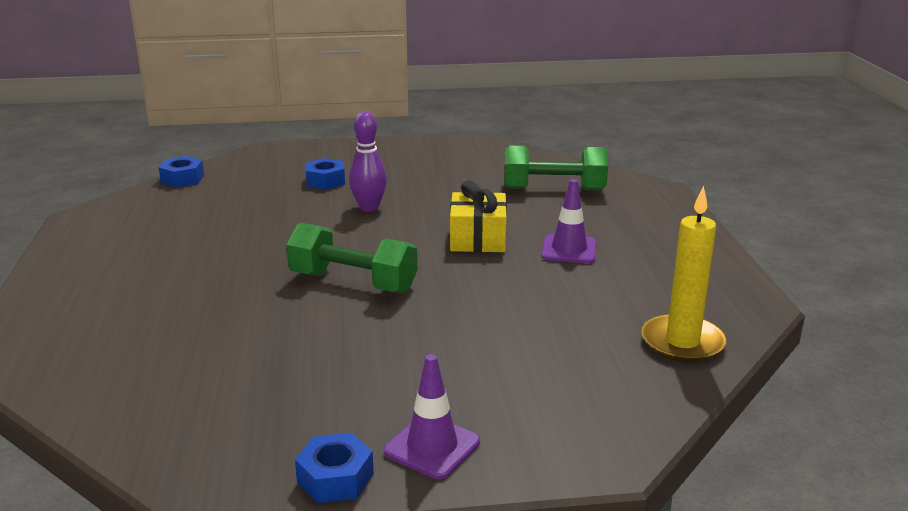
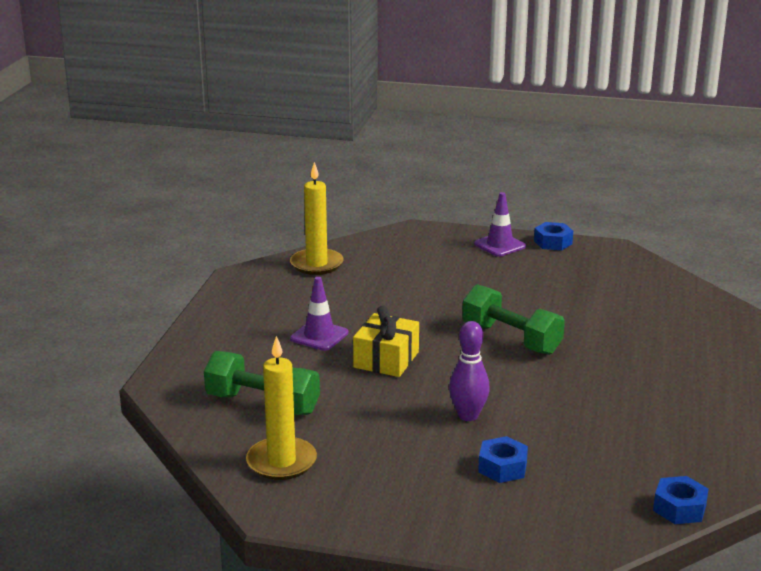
camera: 160 degrees left, 0 degrees up
(497, 161) = (281, 462): none -> yellow candle

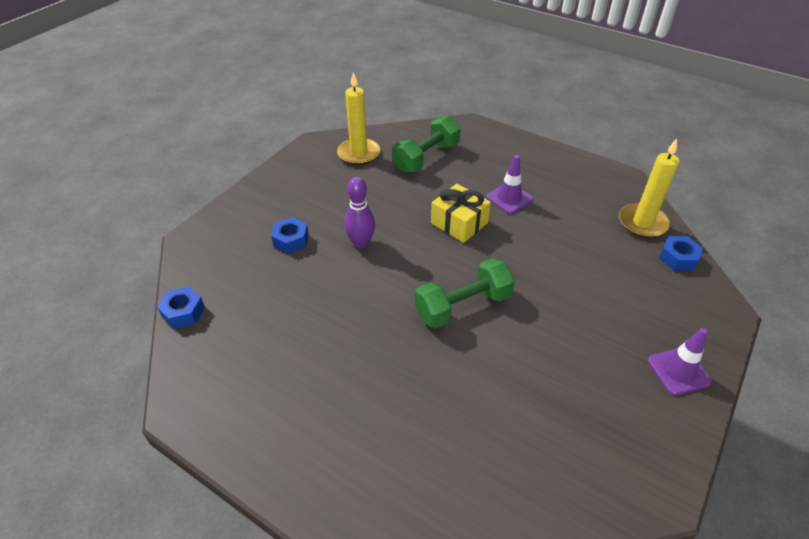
camera: 110 degrees right, 20 degrees up
(553, 242) = (684, 428): blue nut -> blue nut (678, 258)

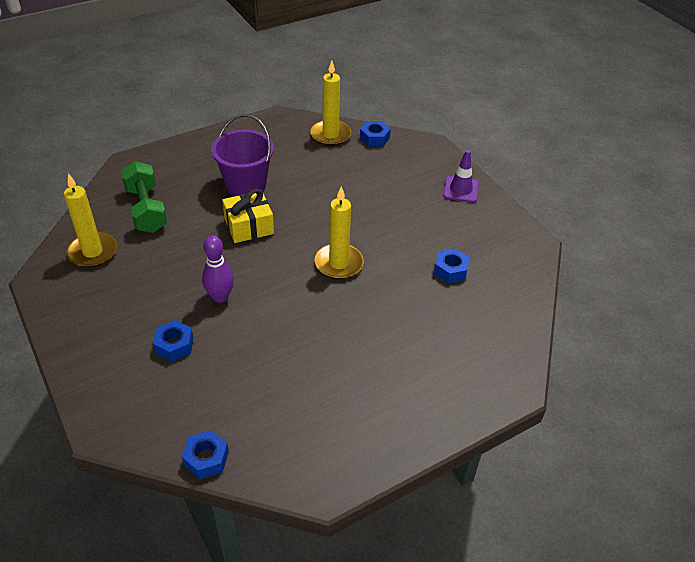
camera: 65 degrees left, 0 degrees up
(463, 306) = (338, 263): green dumbbell -> yellow candle
(509, 198) = (246, 185): purple traffic cone -> purple bucket
(532, 411) = (450, 270): none -> blue nut

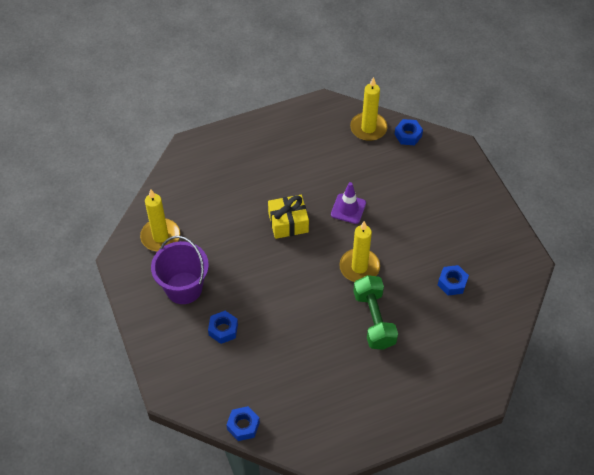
camera: 10 degrees right, 10 degrees up
(146, 209) = (204, 197): green dumbbell -> green dumbbell (374, 319)
(220, 297) = (260, 289): purple bowling pin -> none
(246, 185) = (288, 179): purple bucket -> purple bucket (184, 288)
(460, 189) = (476, 200): purple traffic cone -> purple traffic cone (348, 209)

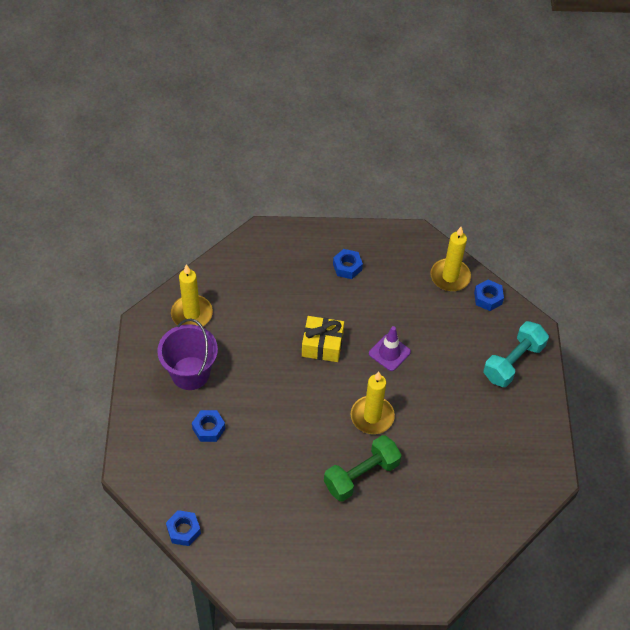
camera: 20 degrees right, 0 degrees up
(374, 319) = (361, 475): green dumbbell -> green dumbbell turned 45 degrees clockwise
(452, 283) = (459, 468): blue nut -> blue nut (347, 267)
(453, 180) = (513, 362): none -> turquoise dumbbell

